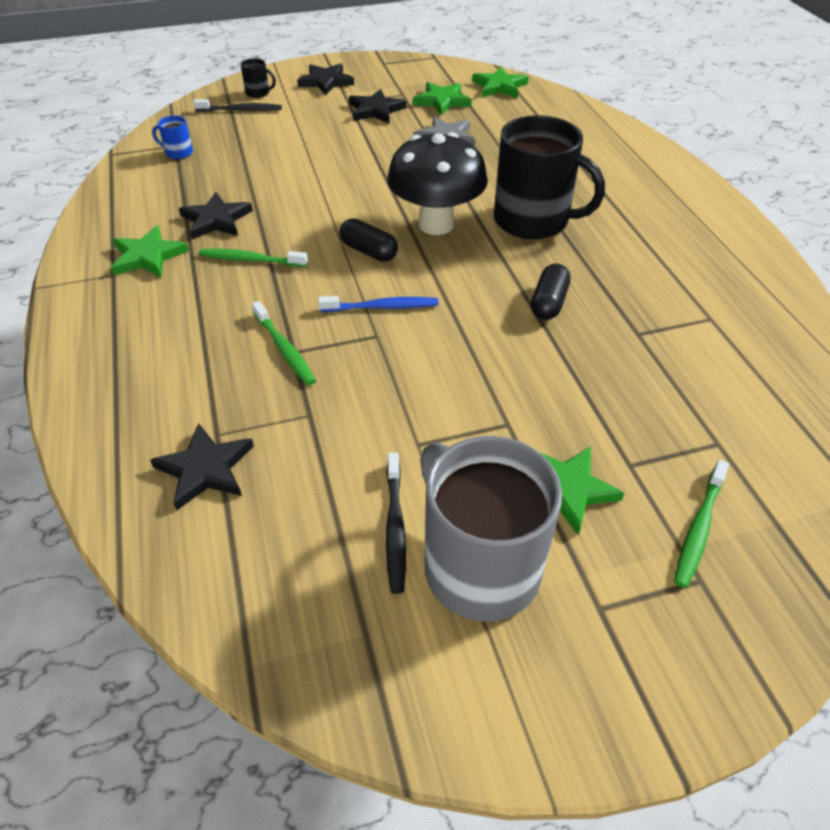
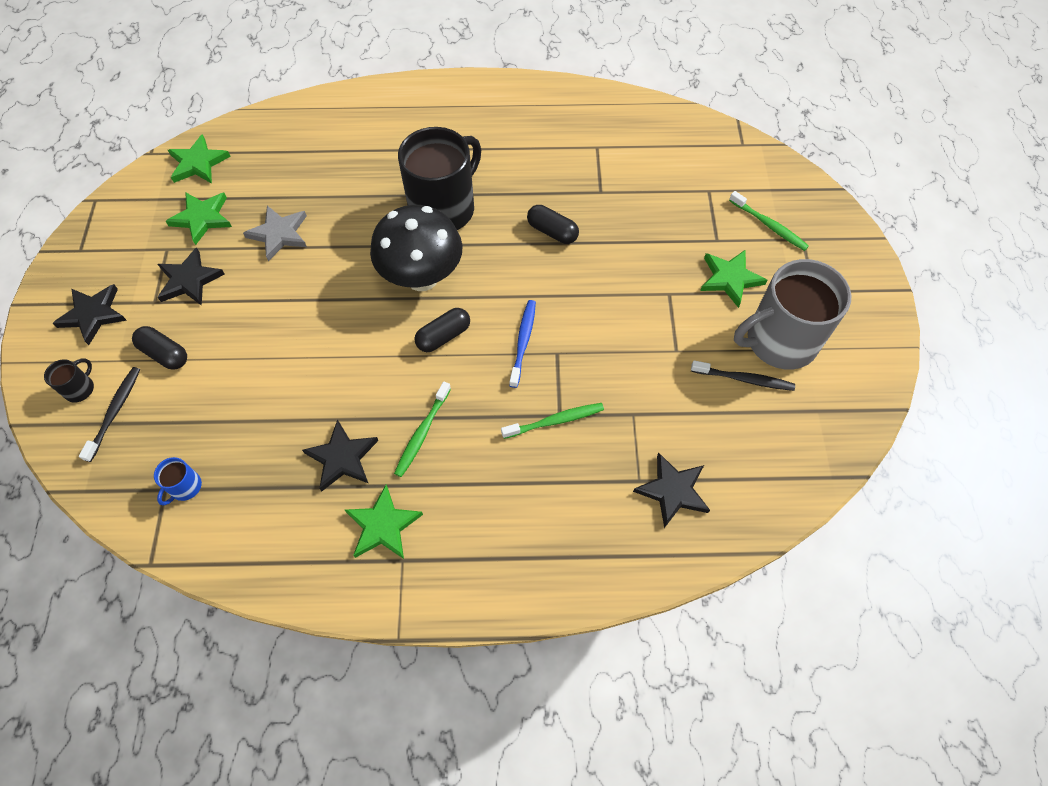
camera: 75 degrees left, 15 degrees up
(299, 117) = (165, 354): none -> black capsule

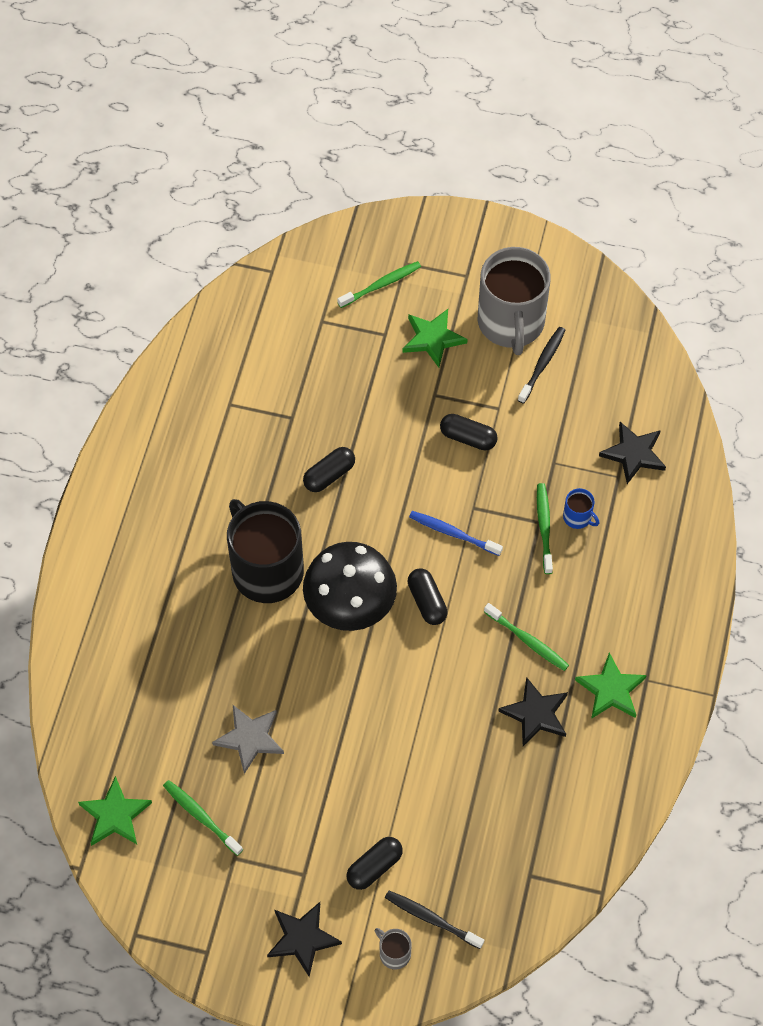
camera: 75 degrees left, 0 degrees up
(80, 389) = (394, 953): black mug -> grey mug
(185, 487) = (531, 856): blue mug -> blue mug (578, 517)
(189, 280) = (285, 836): black star -> none
(202, 218) = (201, 817): green star -> green toothbrush
(632, 331) = (468, 438): none -> black capsule

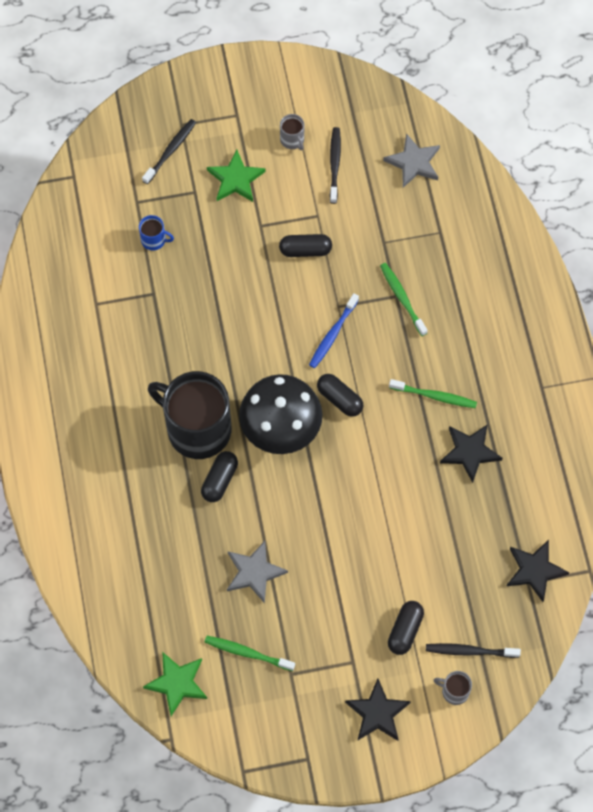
camera: 25 degrees left, 5 degrees up
(329, 475) = (208, 328): black capsule -> black capsule (220, 480)
(381, 285) = (170, 151): green toothbrush -> black toothbrush
(453, 533) = (333, 334): blue toothbrush -> blue toothbrush turned 60 degrees counterclockwise
(511, 323) = (292, 140): grey mug -> grey mug, size x0.40
(578, 517) = (424, 279): blue mug -> blue mug (154, 240)
(611, 690) = (518, 407): green star -> none
(626, 395) = (413, 163): none -> grey star
(634, 454) = (443, 208): black star -> black star (535, 570)

